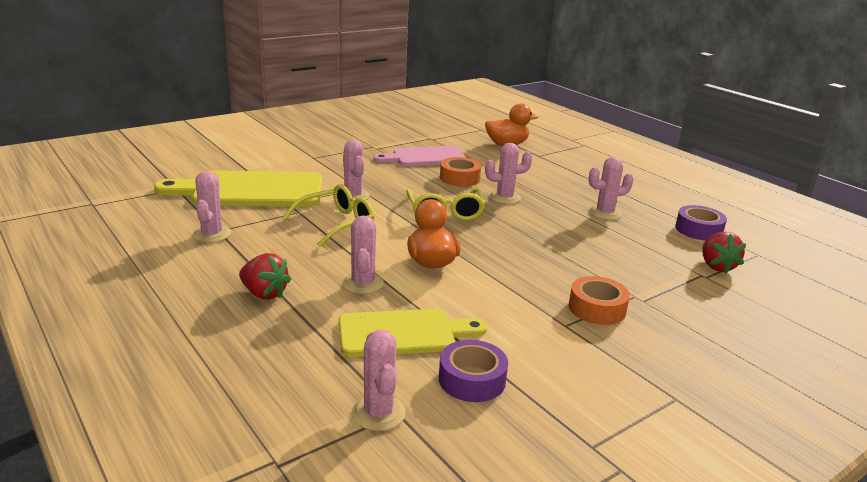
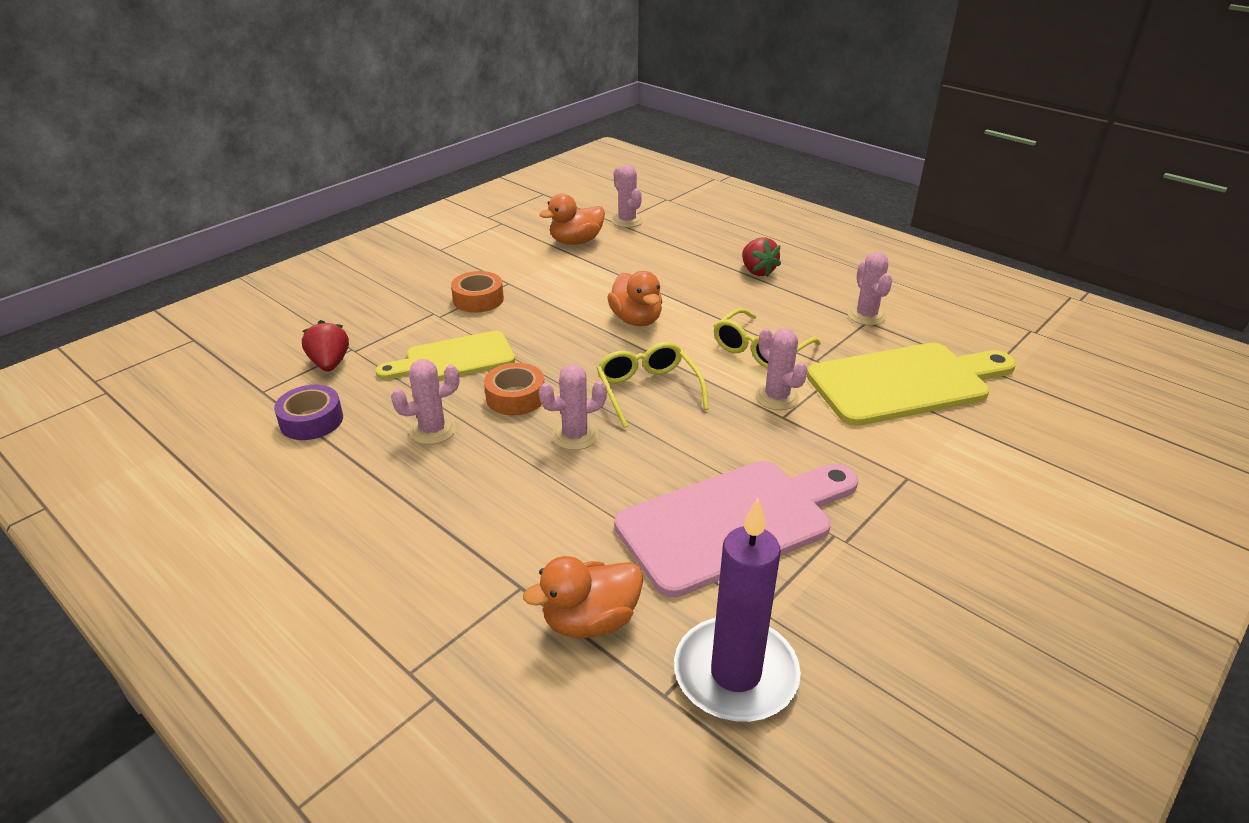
camera: 170 degrees right, 10 degrees up
(264, 294) = (757, 271): red strawberry -> red strawberry turned 135 degrees counterclockwise
(363, 284) = (686, 290): pink cactus -> none
(403, 333) = (633, 260): yellow cutting board -> yellow cutting board (454, 359)
(425, 157) = (733, 522): pink cutting board -> pink cutting board, size x1.53
(450, 129) = (735, 674): none -> purple candle
(459, 178) = (652, 470): orange tape -> orange tape (515, 397)
(472, 380) = (576, 241): purple tape -> orange duck

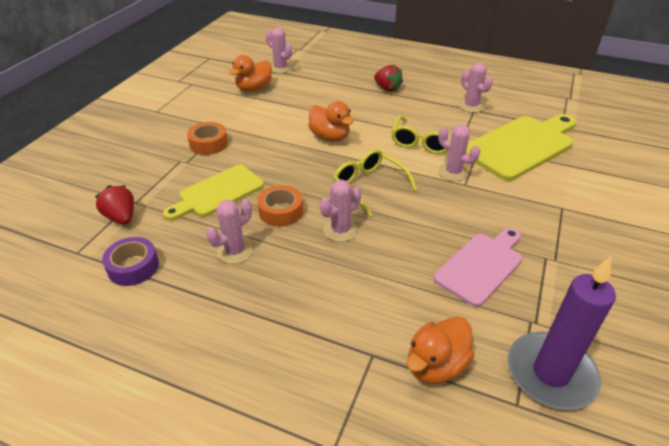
camera: 20 degrees left, 5 degrees up
(733, 522) = (481, 266): pink cutting board -> pink cutting board, size x0.65

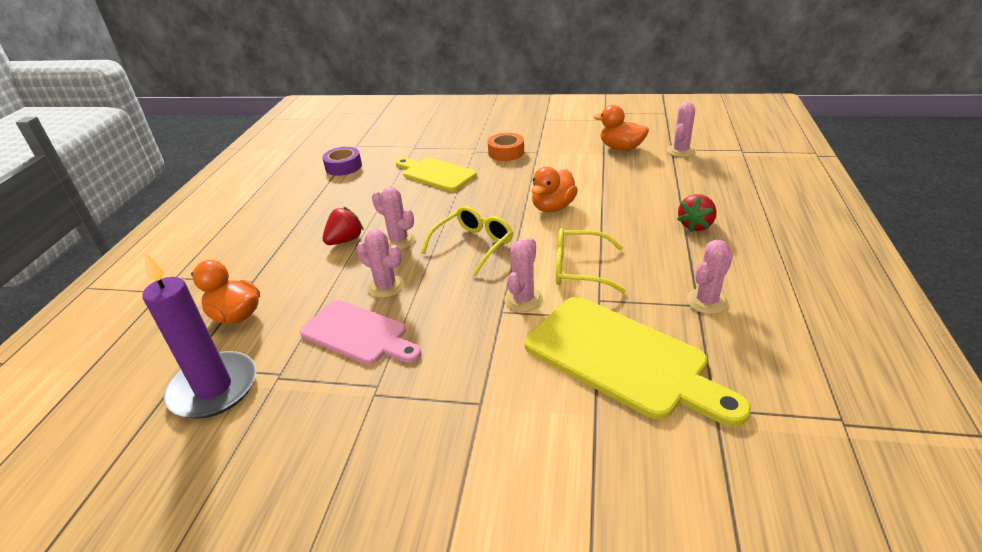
camera: 80 degrees right, 5 degrees down
(121, 217) = (395, 148): red strawberry -> red strawberry (345, 240)
(235, 251) = (364, 198): pink cactus -> pink cactus (386, 286)
(281, 211) = (418, 207): orange tape -> none

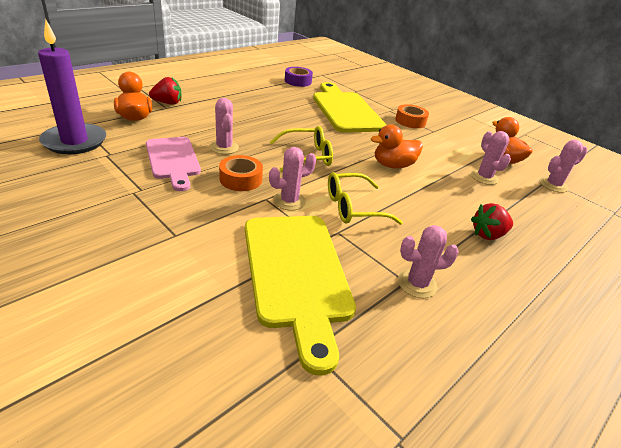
camera: 30 degrees right, 0 degrees up
(345, 240) = (240, 115): red strawberry -> red strawberry (167, 103)
(399, 241) = (268, 130): pink cactus -> pink cactus (484, 177)
(436, 174) = (345, 110): yellow cutting board -> yellow cutting board, size x1.53
(452, 308) = (241, 179): none -> orange tape
(579, 269) = (353, 207): yellow glasses -> yellow glasses turned 60 degrees counterclockwise

